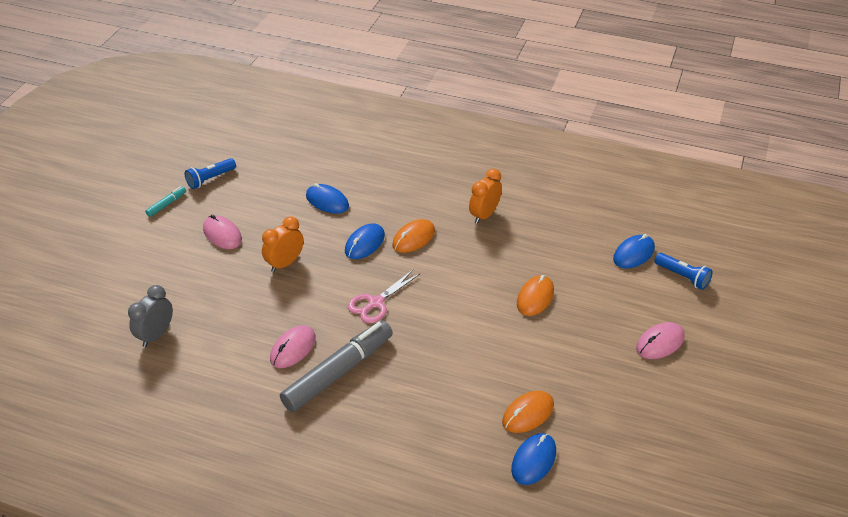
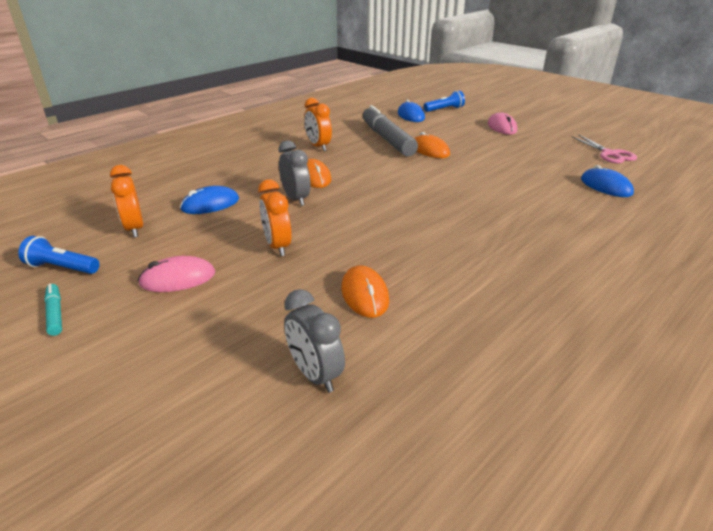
camera: 65 degrees left, 10 degrees down
(210, 179) = (62, 268): blue flashlight -> blue flashlight turned 120 degrees clockwise
(271, 183) = (134, 228): none -> orange clock
(293, 348) = (416, 267): pink mouse -> none
(338, 372) = (467, 248): grey marker -> grey marker (387, 139)
(365, 243) = (296, 199): blue mouse -> grey clock
(375, 303) = (384, 210): pink scissors -> pink scissors (609, 154)
(528, 413) = (555, 178): orange mouse -> orange mouse (365, 294)

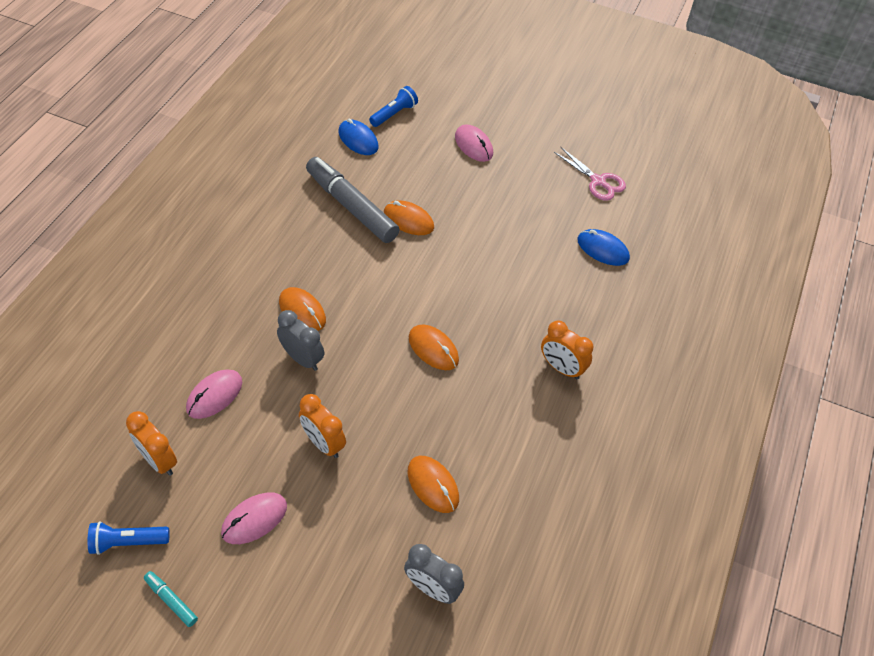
camera: 25 degrees left, 20 degrees up
(210, 204) = (214, 395): blue mouse -> pink mouse
(318, 146) = (276, 244): orange clock -> orange clock (561, 368)
(414, 213) = (433, 349): none -> orange mouse

